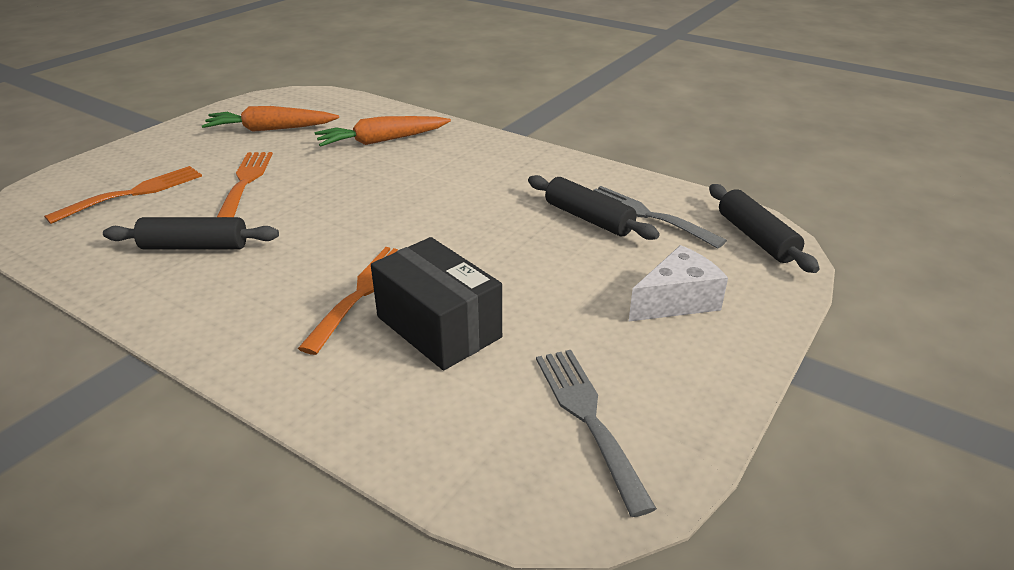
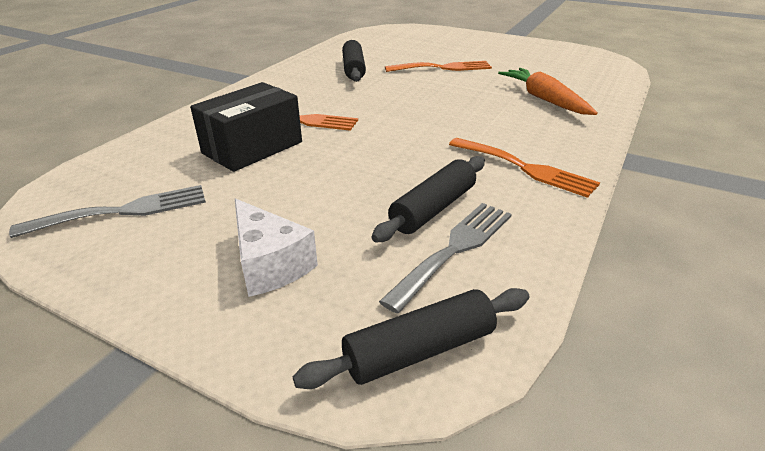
camera: 85 degrees right, 0 degrees up
(134, 193) = (415, 46): orange fork -> orange fork (525, 168)
(270, 129) = (533, 62): orange carrot -> none

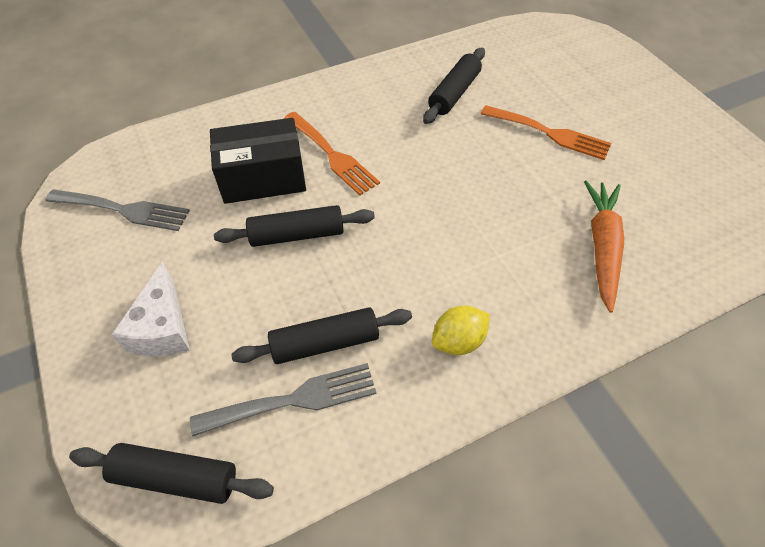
camera: 35 degrees right, 20 degrees up
(326, 165) = (297, 235): none -> black rolling pin
(525, 168) = (458, 341): orange fork -> yellow lemon

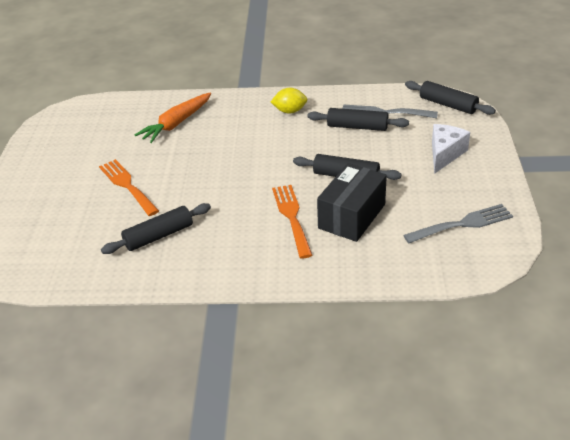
camera: 150 degrees left, 15 degrees down
(123, 210) = (463, 224): grey fork -> grey fork turned 120 degrees clockwise
(263, 178) = (352, 216): black box -> black box turned 75 degrees counterclockwise

